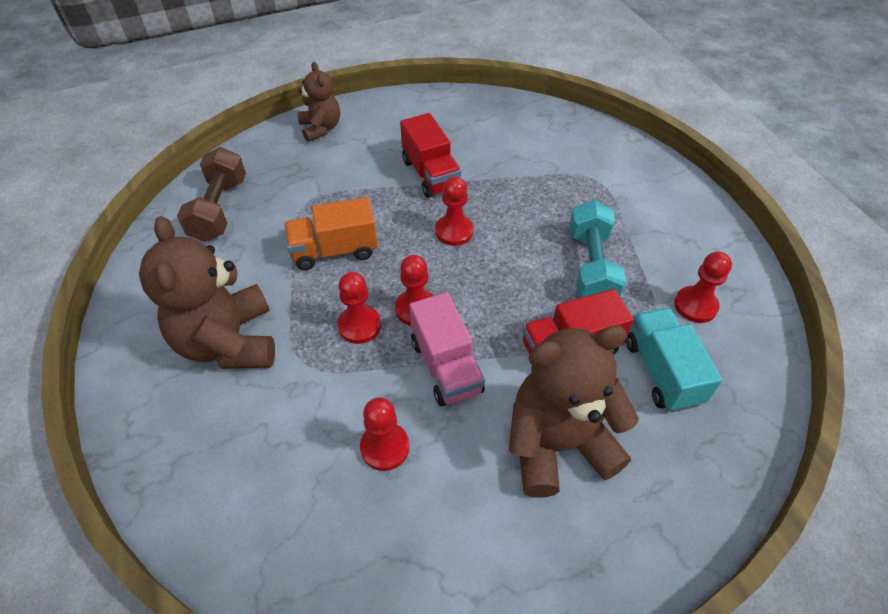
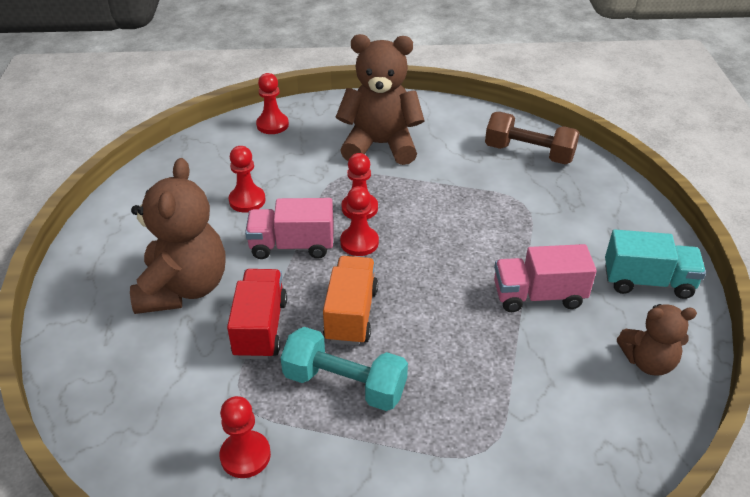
camera: 110 degrees right, 10 degrees down
(321, 128) = (639, 229): brown teddy bear -> brown teddy bear (648, 361)
(334, 250) = (450, 209): orange truck -> orange truck (351, 314)
(431, 174) = (538, 296): red truck -> pink truck
(454, 231) = (443, 291): red pawn -> red pawn (272, 125)
(661, 371) = (195, 385): turquoise truck -> turquoise truck (647, 281)

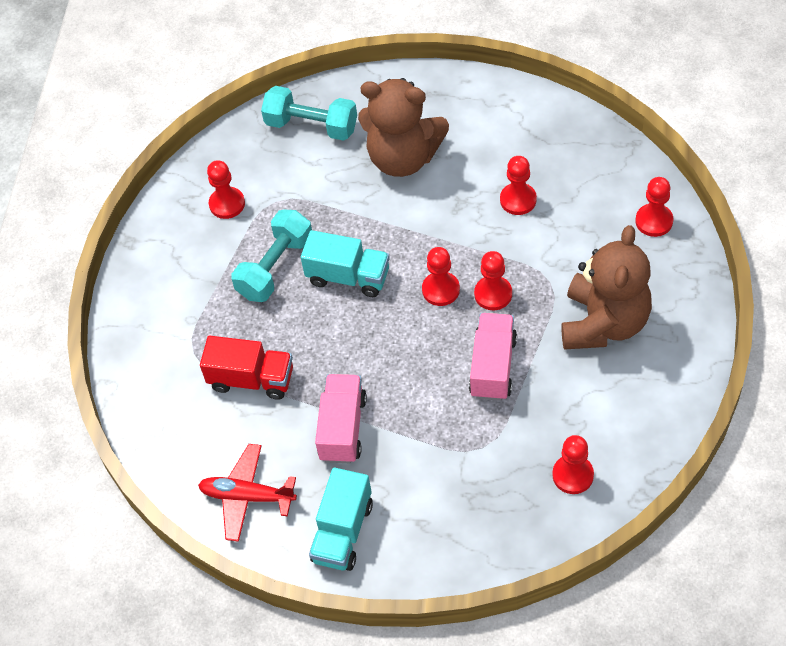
camera: 105 degrees right, 15 degrees up
(119, 380) = (311, 126): none -> turquoise dumbbell
(260, 328) = (346, 212): red truck -> red truck (252, 379)
(292, 246) = (444, 236): pink truck -> pink truck (492, 367)
(351, 314) = (348, 276): orange truck -> turquoise truck
(529, 153) = (573, 475): brown dumbbell -> red pawn
(648, 361) = (247, 496): brown teddy bear -> red plane

